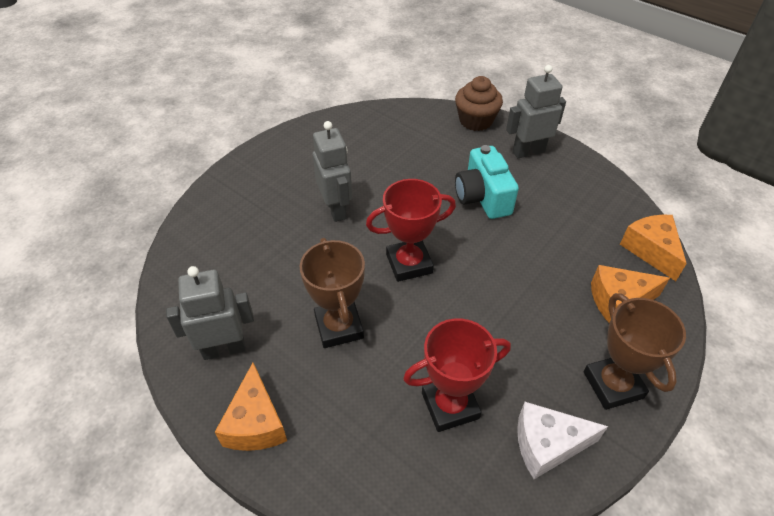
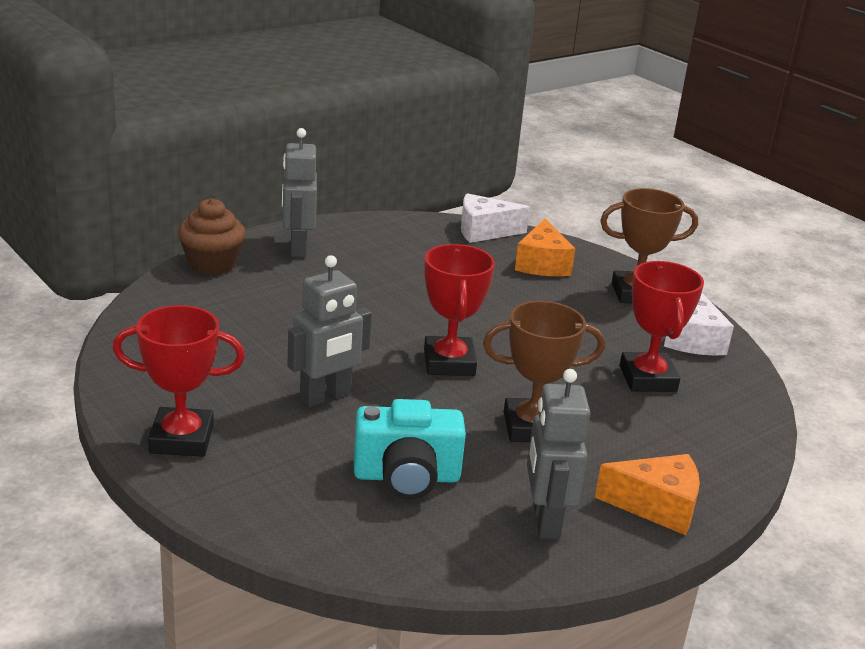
camera: 80 degrees left, 20 degrees down
(269, 162) = (182, 439): none -> red trophy
(336, 209) = (325, 396): grey robot -> grey robot turned 150 degrees clockwise
(482, 197) = (361, 294): turquoise camera -> turquoise camera (406, 477)
(651, 250) = (484, 231): orange cheese -> white cheese

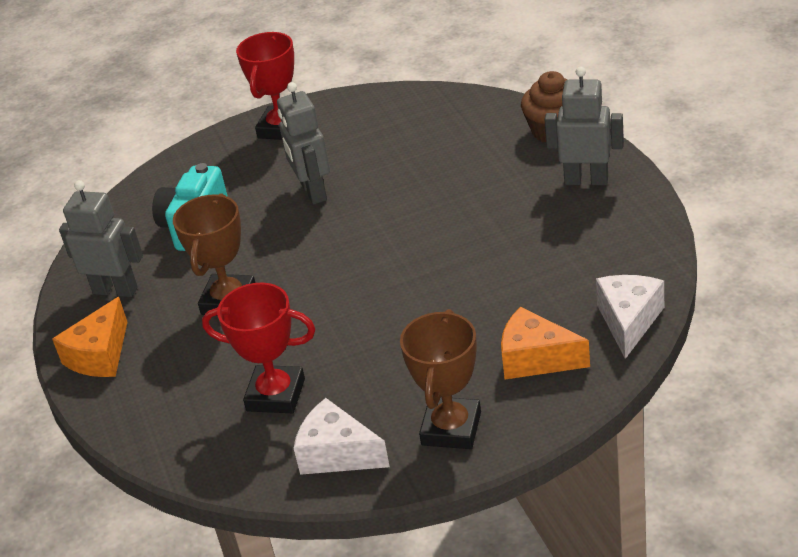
camera: 115 degrees right, 10 degrees up
(449, 363) = (343, 263): red trophy -> none

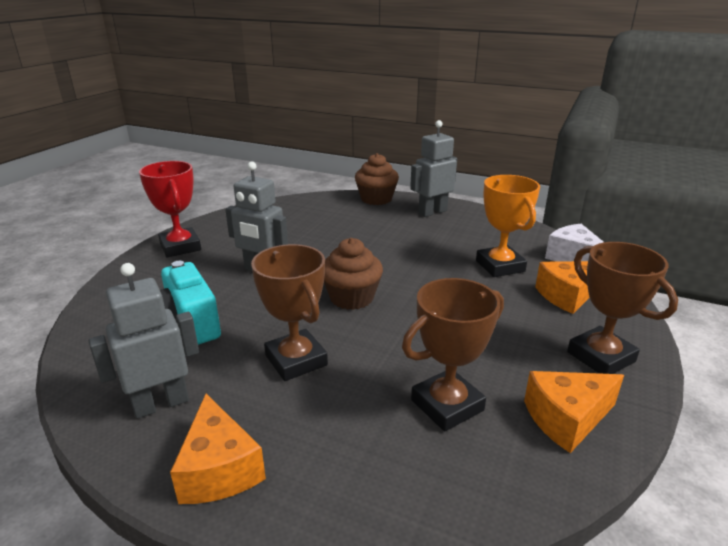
camera: 50 degrees left, 10 degrees down
(276, 395) = (447, 405): red trophy -> brown trophy
(337, 454) = (567, 419): white cheese -> orange cheese
(344, 261) = (351, 298): none -> brown cupcake
(531, 291) = (500, 266): none -> orange trophy

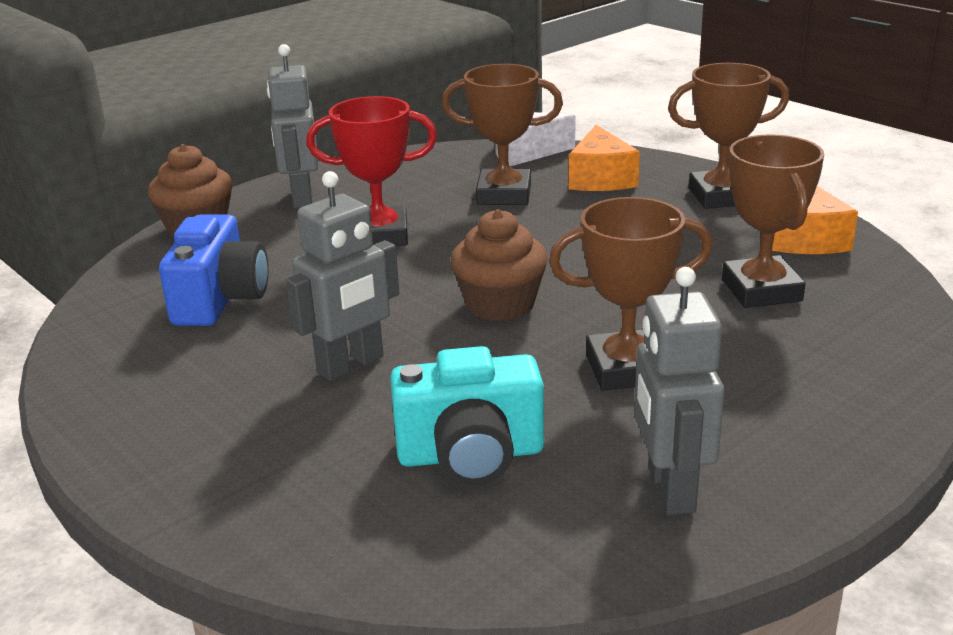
camera: 65 degrees left, 0 degrees up
(180, 247) = (161, 445): red trophy -> red trophy (380, 235)
(219, 469) = (816, 449): orange cheese -> none
(309, 224) = (220, 299): none -> blue camera
(500, 266) = (504, 195): orange trophy -> brown trophy

